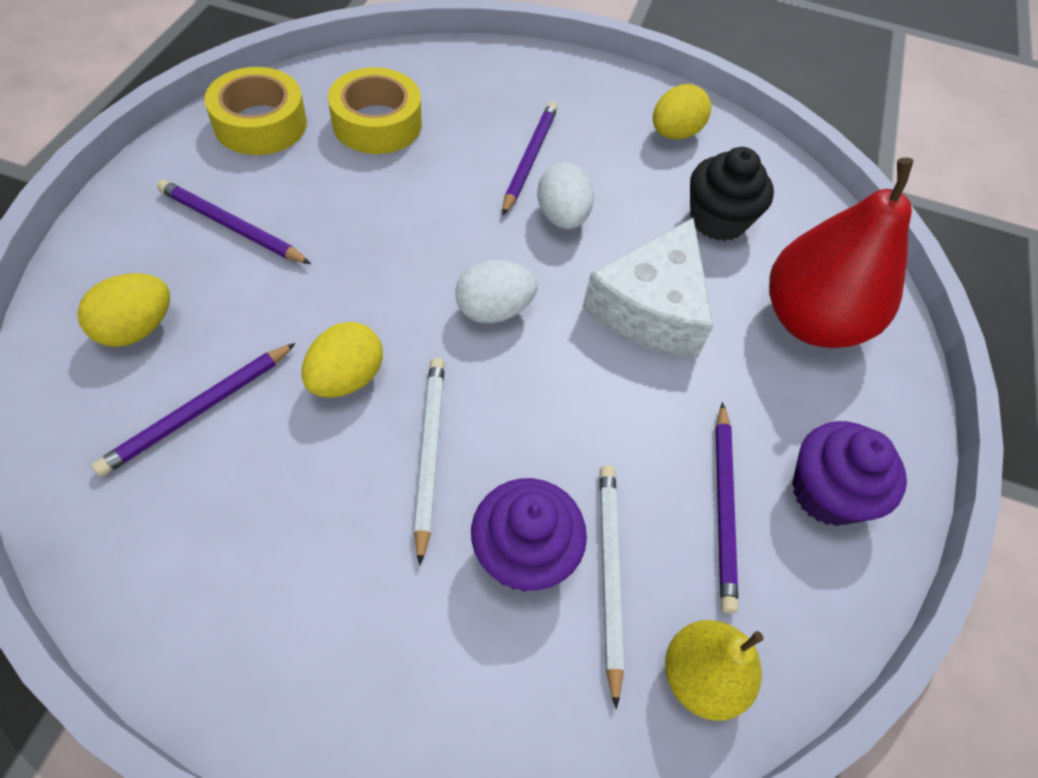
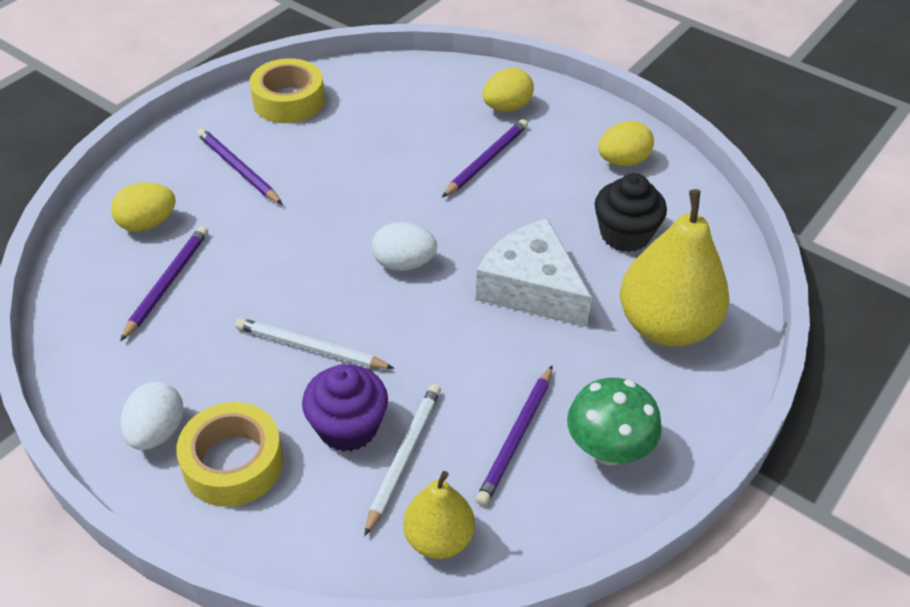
camera: 25 degrees right, 10 degrees down
(199, 410) = (167, 283): purple pencil -> purple pencil turned 135 degrees clockwise
(346, 378) = (274, 286): yellow egg -> yellow egg (507, 107)
(377, 123) = (376, 114): yellow tape -> yellow tape (233, 463)
(430, 453) = (311, 348): white pencil -> white pencil turned 90 degrees counterclockwise
(562, 217) = (492, 208): white egg -> white egg (157, 432)
(651, 308) = (531, 288): white cheese -> white cheese turned 90 degrees clockwise
(811, 321) = (666, 326): red pear -> yellow pear
(826, 492) = (608, 450): purple cupcake -> green mushroom

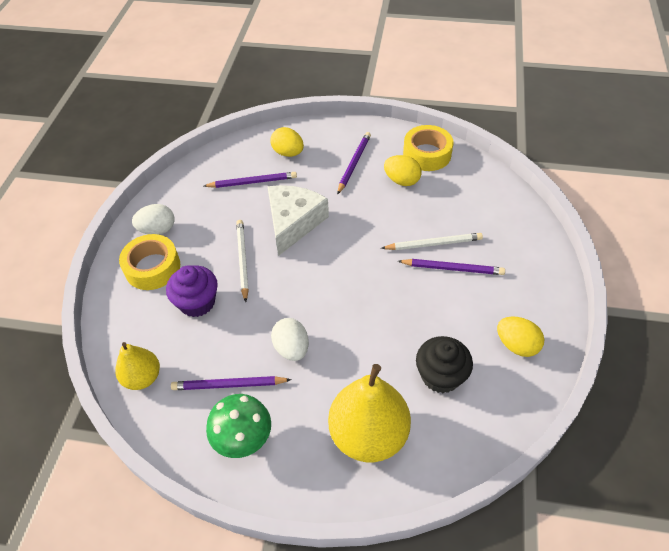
camera: 65 degrees right, 5 degrees up
(404, 263) = (331, 270): white egg -> white egg (291, 348)
(404, 457) = (189, 337): white pencil -> white pencil (433, 244)
(507, 107) = (515, 256): yellow egg -> yellow egg (402, 180)
(531, 288) = (353, 342): white cheese -> white cheese (293, 223)

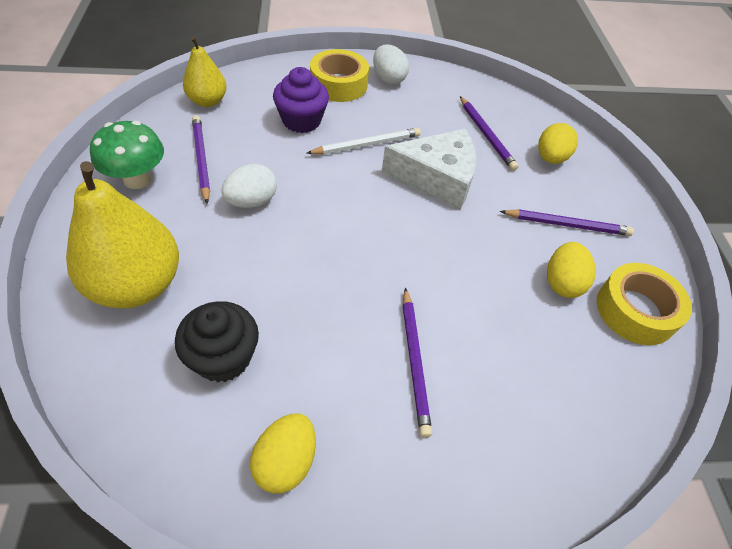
camera: 70 degrees right, 0 degrees up
(433, 244) = (454, 332): white pencil -> none

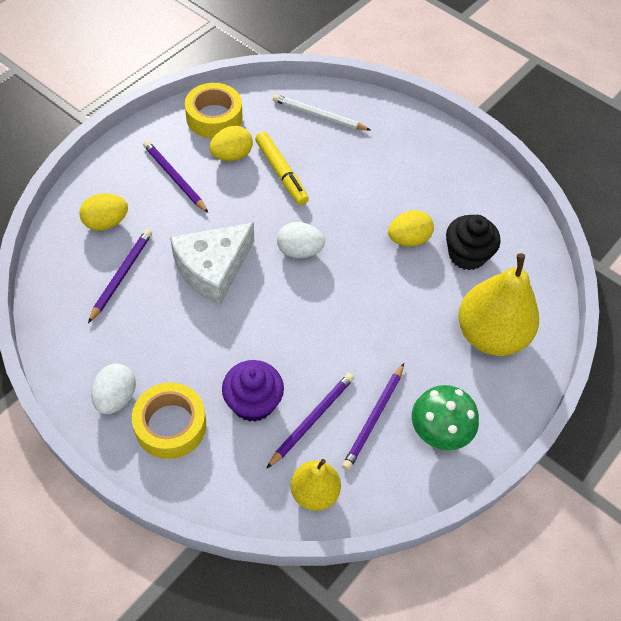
camera: 135 degrees left, 5 degrees up
(252, 201) = (367, 347): white egg -> white egg (299, 251)
(285, 462) = (471, 189): yellow egg -> yellow egg (408, 239)
(366, 145) = (228, 336): white pencil -> white pencil (319, 115)
(414, 361) = (366, 182): purple pencil -> purple pencil (312, 420)
(437, 178) = (213, 269): white cheese -> white cheese turned 90 degrees counterclockwise
(500, 301) = (281, 173): none -> yellow marker

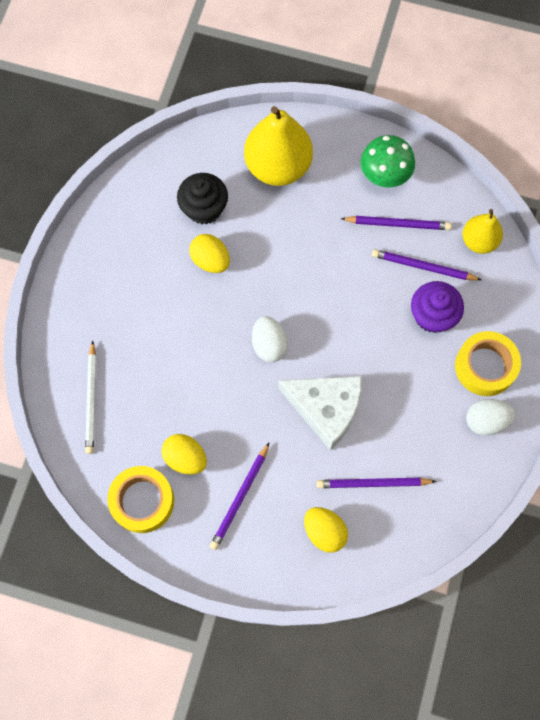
camera: 110 degrees left, 15 degrees up
(281, 173) = (185, 401): yellow marker -> none

